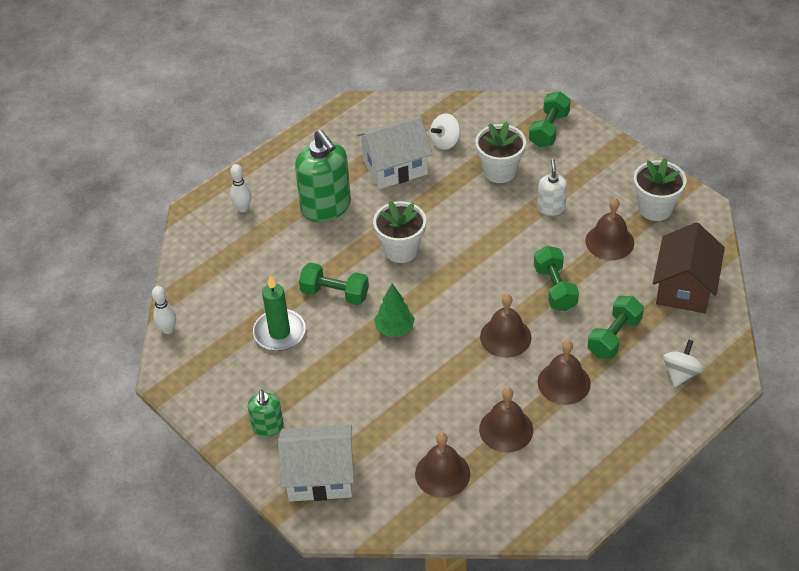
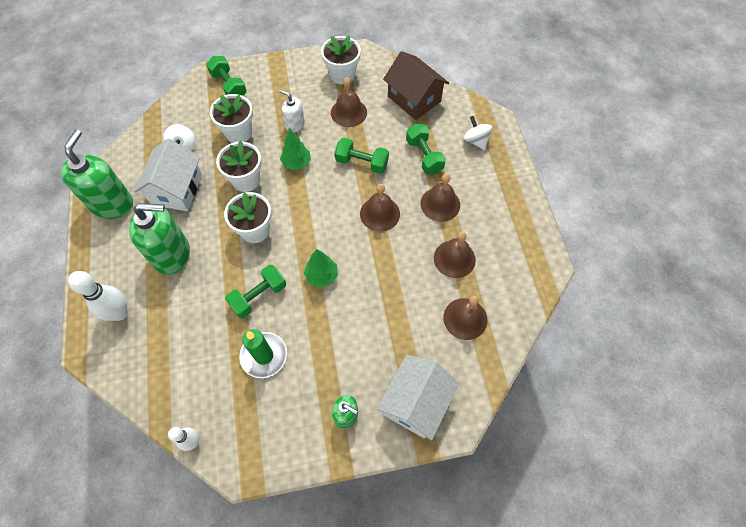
camera: 60 degrees left, 15 degrees up
(243, 208) = (119, 313): white bowling pin -> white bowling pin, size x1.63
(341, 134) = (112, 204): none -> green soap dispenser
(450, 210) = (246, 180): none -> white flower pot
(505, 236) = (296, 163): none -> green tree

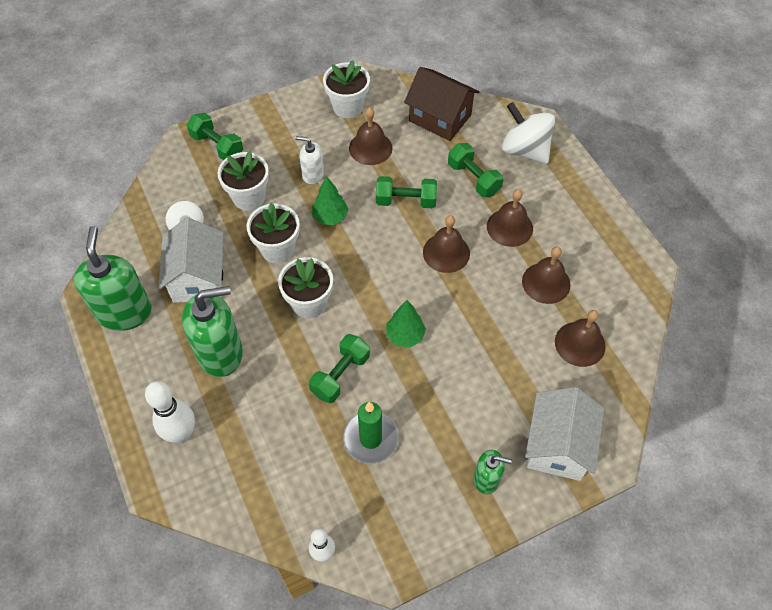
camera: 15 degrees left, 5 degrees down
(476, 141) = (525, 150): white spinning top -> white spinning top, size x1.69

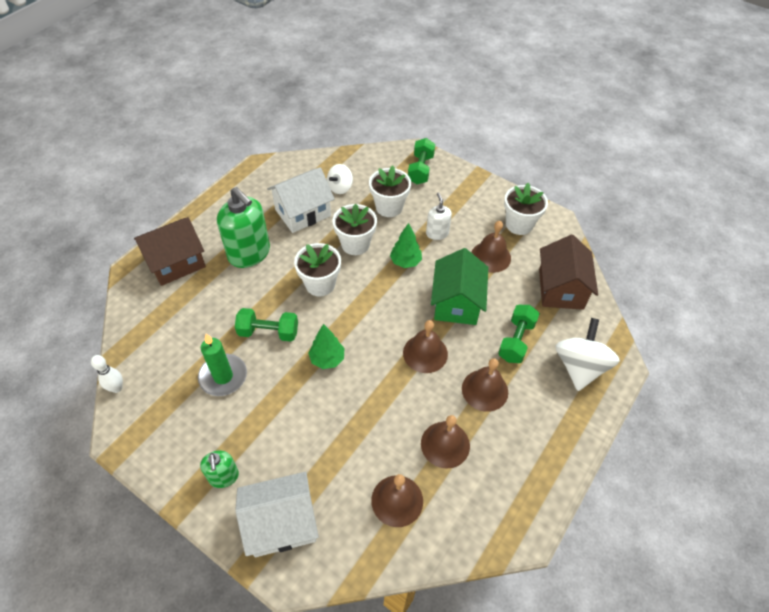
camera: 60 degrees right, 5 degrees down
(124, 312) = (253, 189): green soap dispenser -> none
(181, 434) = (176, 263): white bowling pin -> brown house
(406, 201) = (456, 303): green dumbbell -> green house

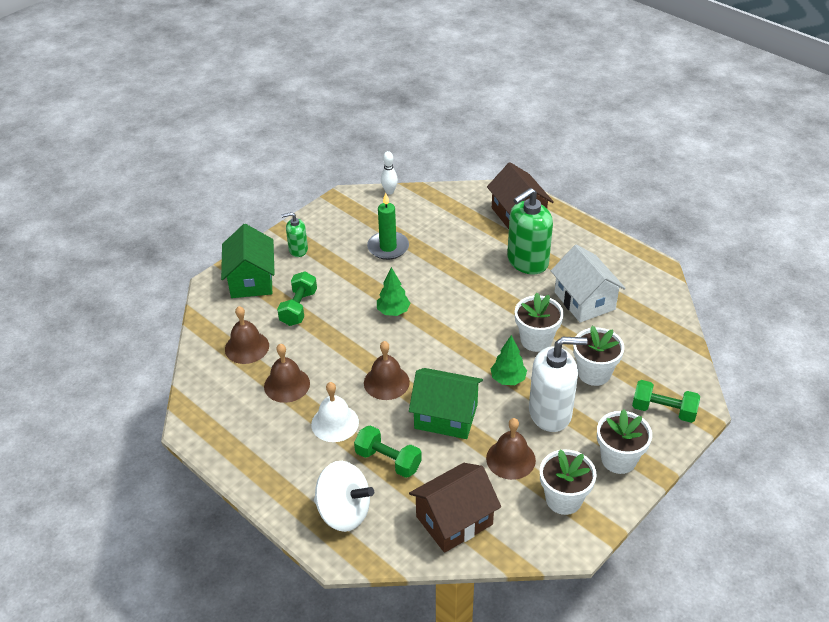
camera: 100 degrees right, 10 degrees down
(268, 332) = (430, 274): green dumbbell -> green dumbbell (298, 308)
(281, 523) = (251, 280): white house -> green house
(320, 284) = (483, 310): white flower pot -> white flower pot (618, 459)
(340, 187) = (626, 333): white spinning top -> none
(437, 233) = (550, 413): white soap dispenser -> white soap dispenser, size x1.89
(485, 390) = (335, 423): brown bell -> white bell
(560, 289) = (454, 520): brown house -> brown house turned 45 degrees counterclockwise

